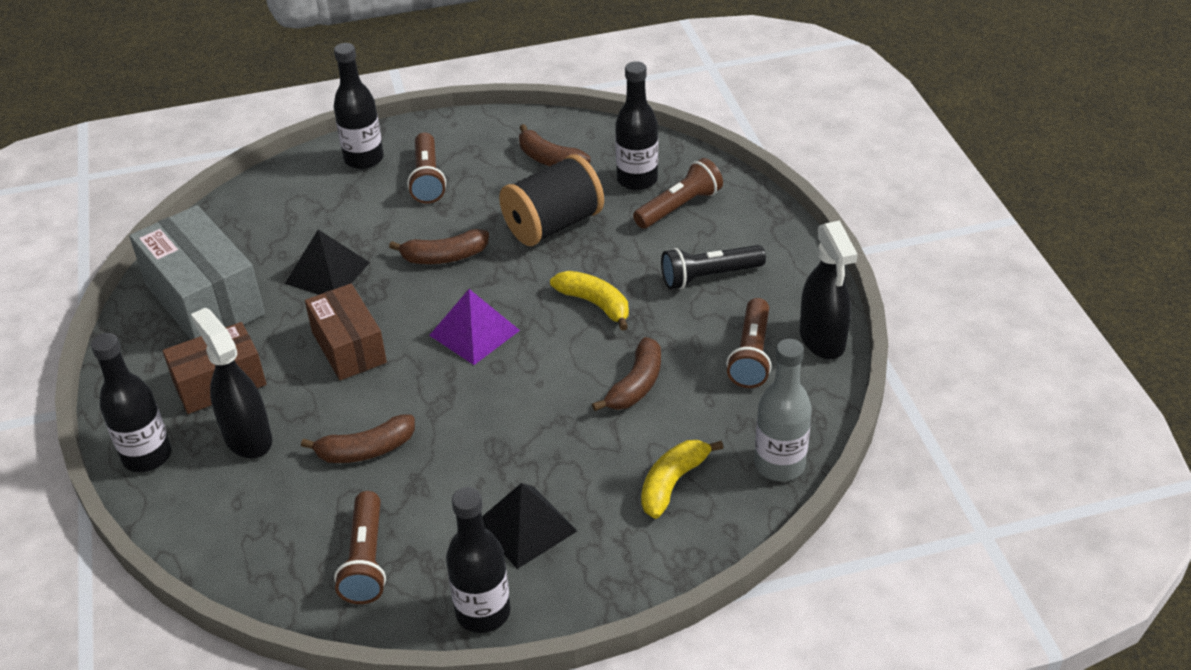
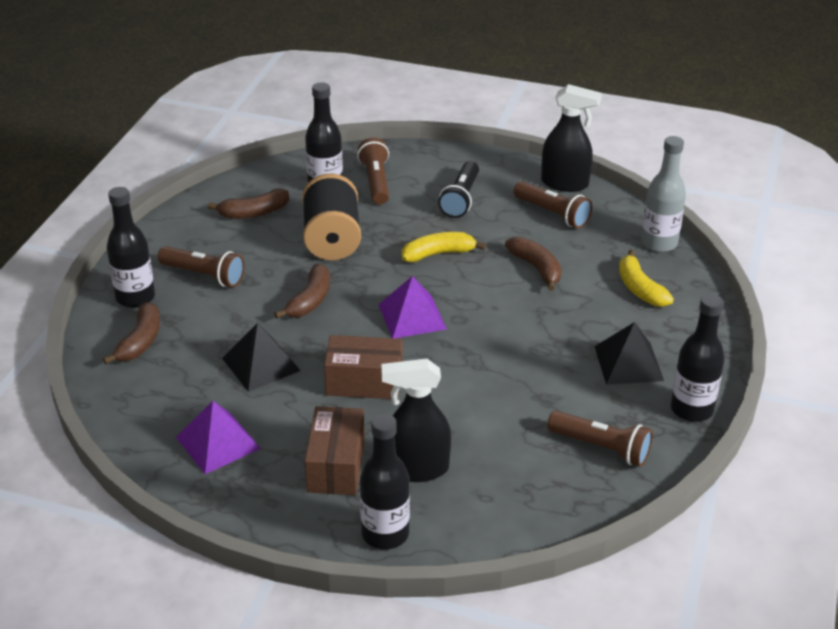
camera: 60 degrees left, 5 degrees down
(205, 299) = (217, 443): grey box -> purple pyramid
(366, 450) = (488, 411): brown banana -> brown banana (140, 342)

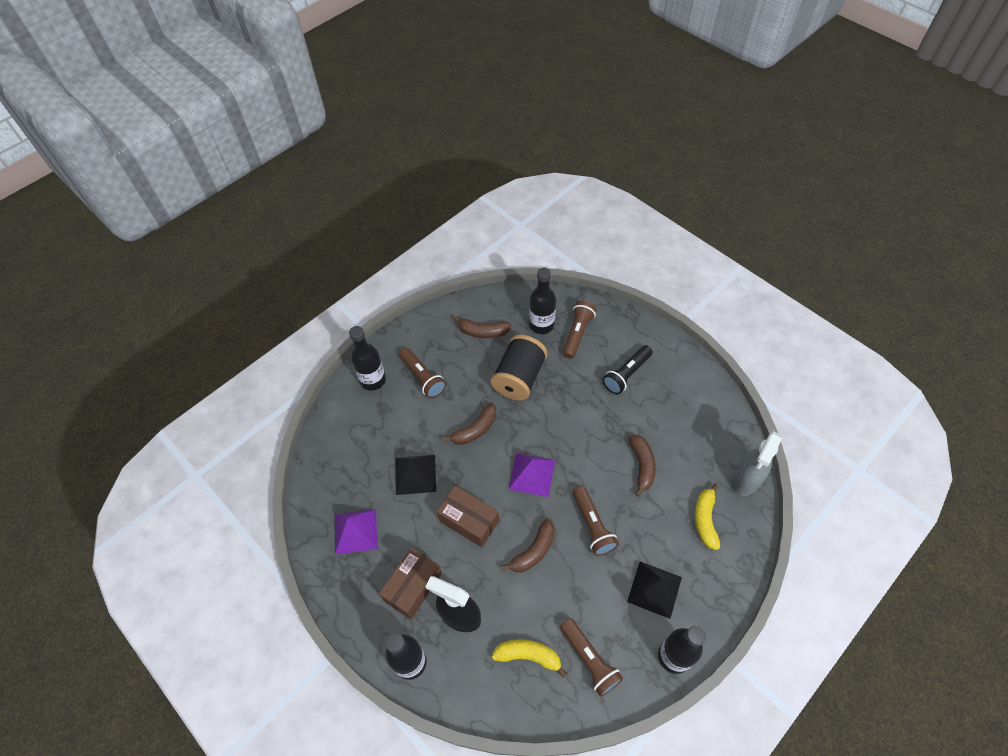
camera: 30 degrees right, 20 degrees up
(140, 342) = (356, 421): brown banana -> brown banana (533, 551)
(438, 254) = (582, 422): yellow banana -> yellow banana (528, 656)
(552, 214) = (684, 416): brown flashlight -> brown flashlight (592, 526)
(565, 183) = (710, 389): black spray bottle -> none
(659, 243) = (746, 480): grey bottle -> grey spray bottle

